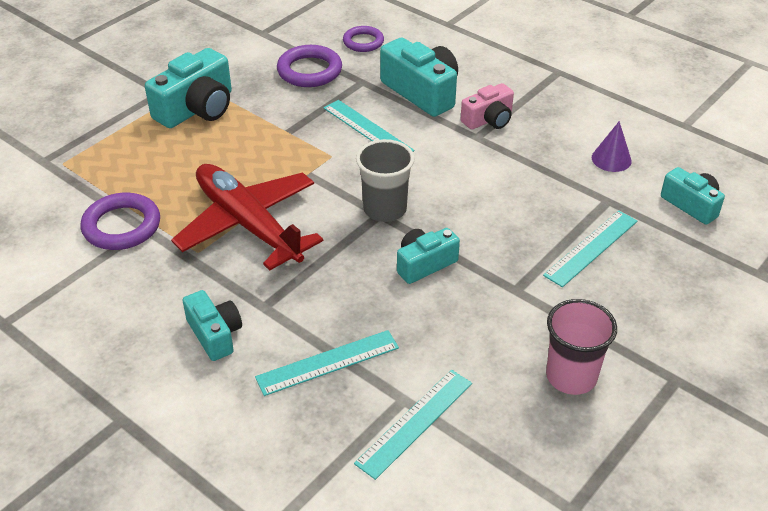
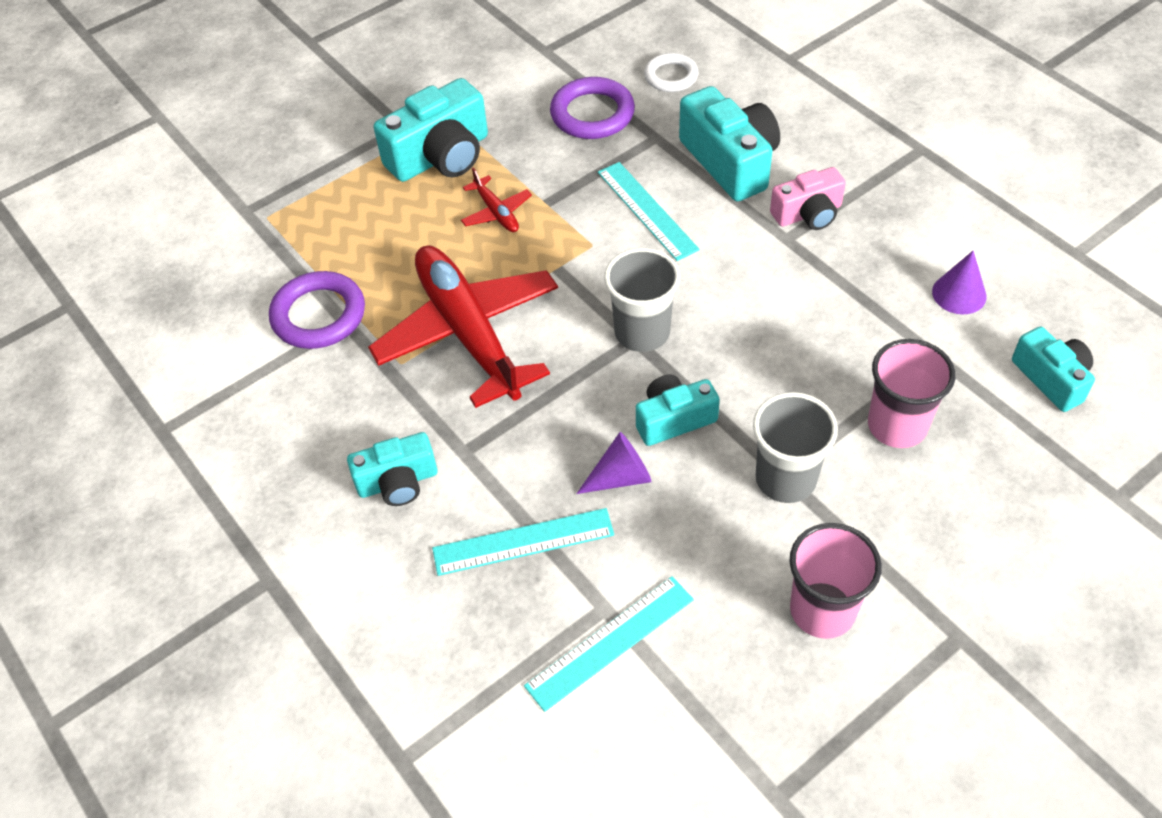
camera: 15 degrees right, 10 degrees up
(215, 334) = (398, 482): turquoise camera -> turquoise camera turned 90 degrees clockwise
(250, 142) = (496, 212): none -> red plane
(363, 42) = (671, 76): purple ring -> white ring
(393, 308) = (621, 477): none -> purple cone
(519, 293) = (785, 479): none -> grey cup
(591, 248) = (897, 426): turquoise ruler -> pink cup

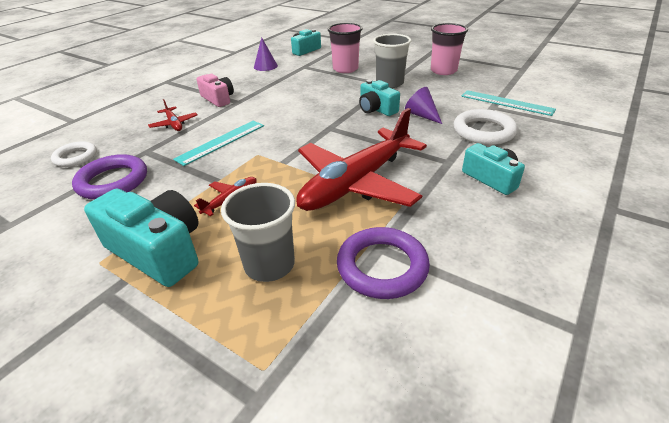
camera: 110 degrees left, 15 degrees down
(523, 541) = (483, 131): turquoise ruler -> white ring
(642, 332) = (324, 126): grey cup -> grey cup (269, 265)
(730, 162) = (174, 124): turquoise camera -> red plane

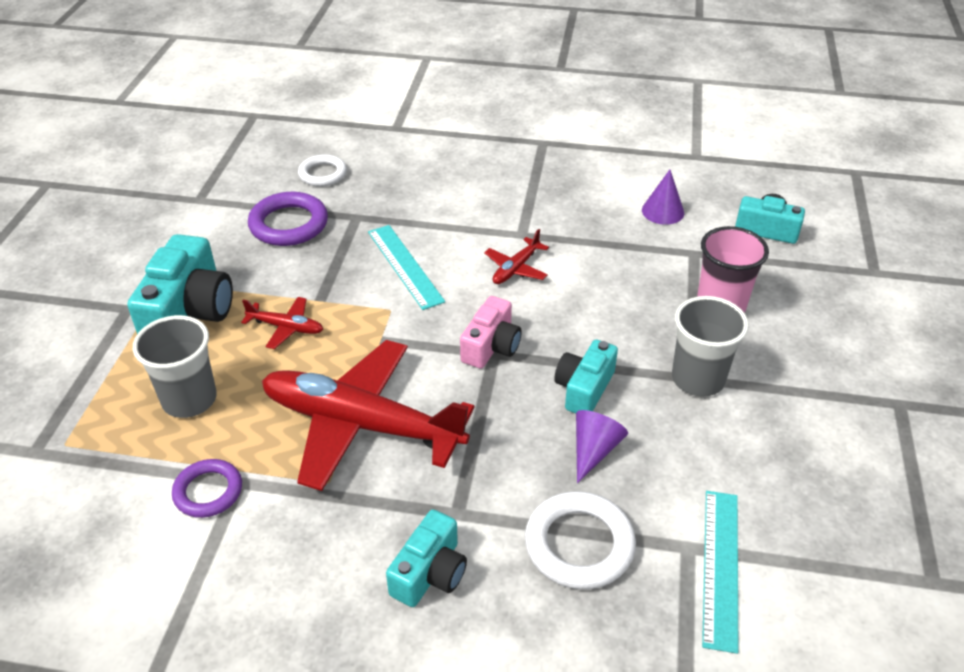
camera: 65 degrees right, 5 degrees up
(174, 124) = (429, 207): red plane -> red plane (516, 268)
(218, 99) = (518, 212): pink camera -> pink camera (491, 346)
(221, 142) = (405, 266): turquoise ruler -> turquoise ruler turned 45 degrees clockwise
(382, 266) = (208, 491): purple ring -> purple ring, size x0.66
(443, 71) = (815, 444): pink cup -> none

